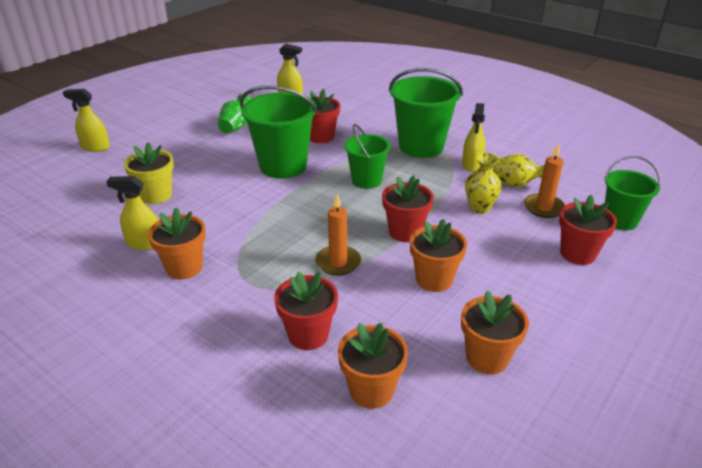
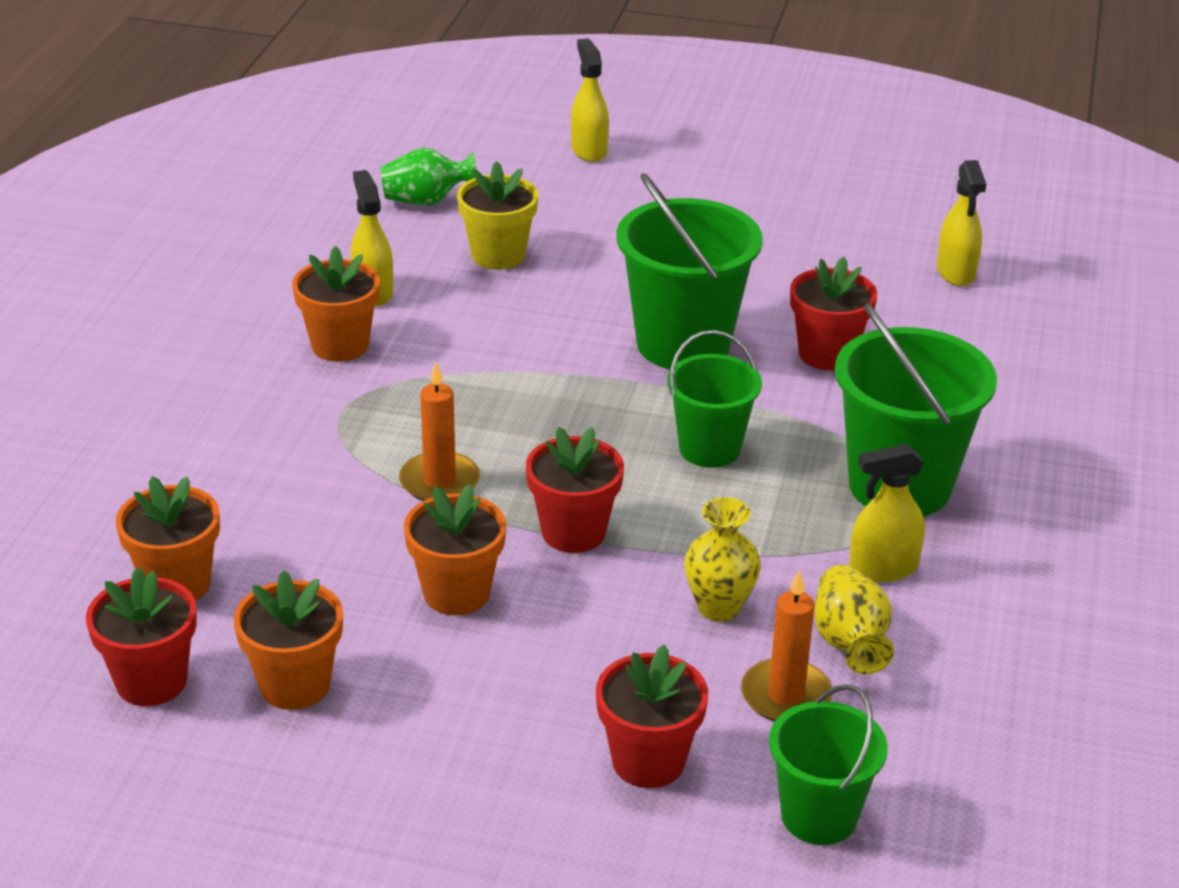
camera: 65 degrees right, 0 degrees up
(236, 127) = (775, 252): green vase -> green vase (426, 201)
(308, 335) = (257, 499): red flower pot -> red flower pot (151, 681)

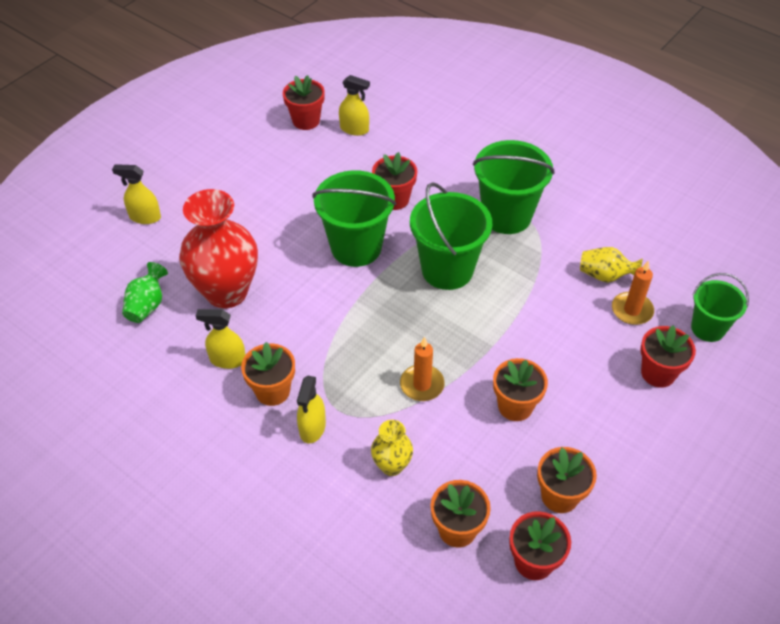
camera: 65 degrees left, 15 degrees up
(498, 255) = (226, 292): yellow flower pot -> red vase
(573, 532) = (488, 344): red flower pot -> red flower pot (306, 121)
(709, 449) = (447, 270): green bucket -> green bucket, size x1.63
(719, 607) = (565, 310): yellow vase -> yellow vase (391, 466)
(883, 568) = (561, 245): yellow spray bottle -> yellow spray bottle (312, 428)

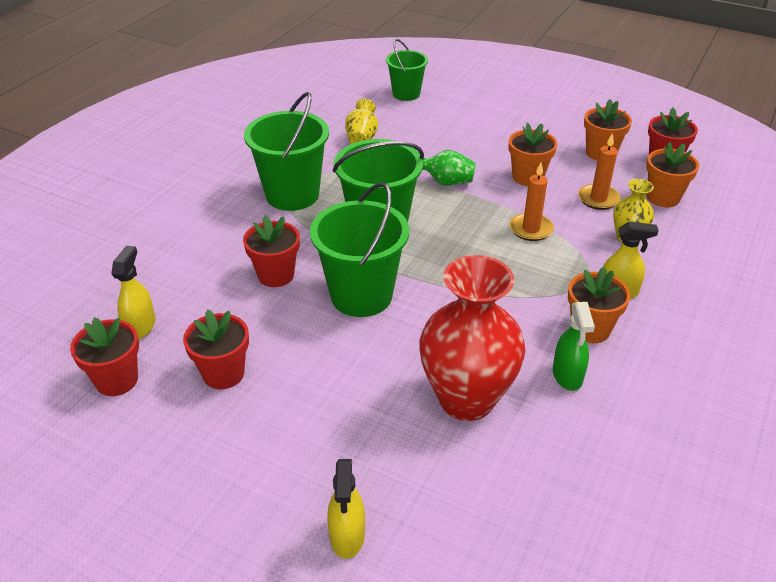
camera: 100 degrees left, 10 degrees down
(147, 305) = (518, 480): green vase -> green vase (446, 182)
(227, 359) = (567, 375): yellow spray bottle -> green spray bottle
(632, 310) = (398, 125): orange candle -> orange candle (598, 199)
(658, 373) = (461, 114): red flower pot -> red flower pot (223, 374)

